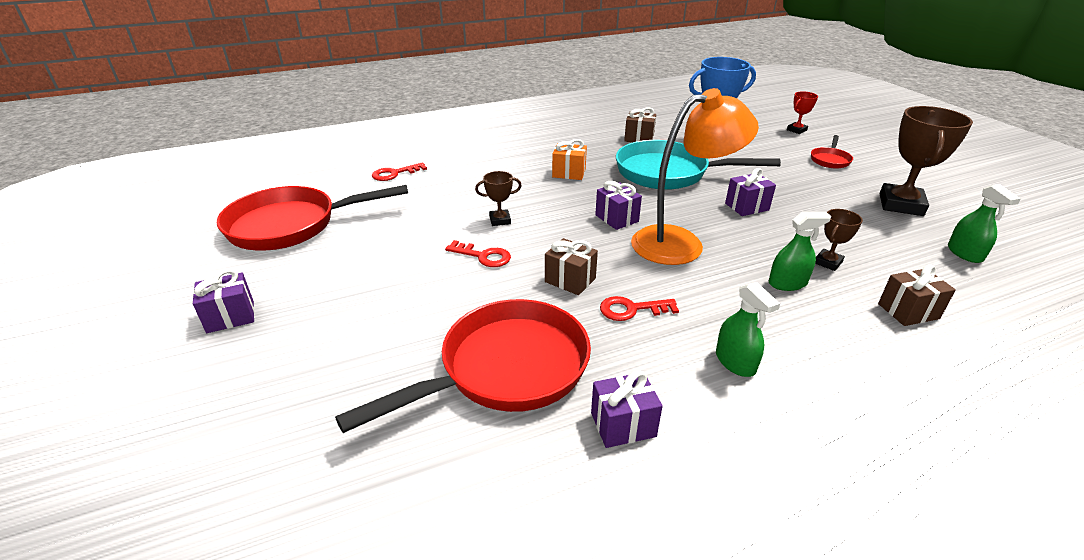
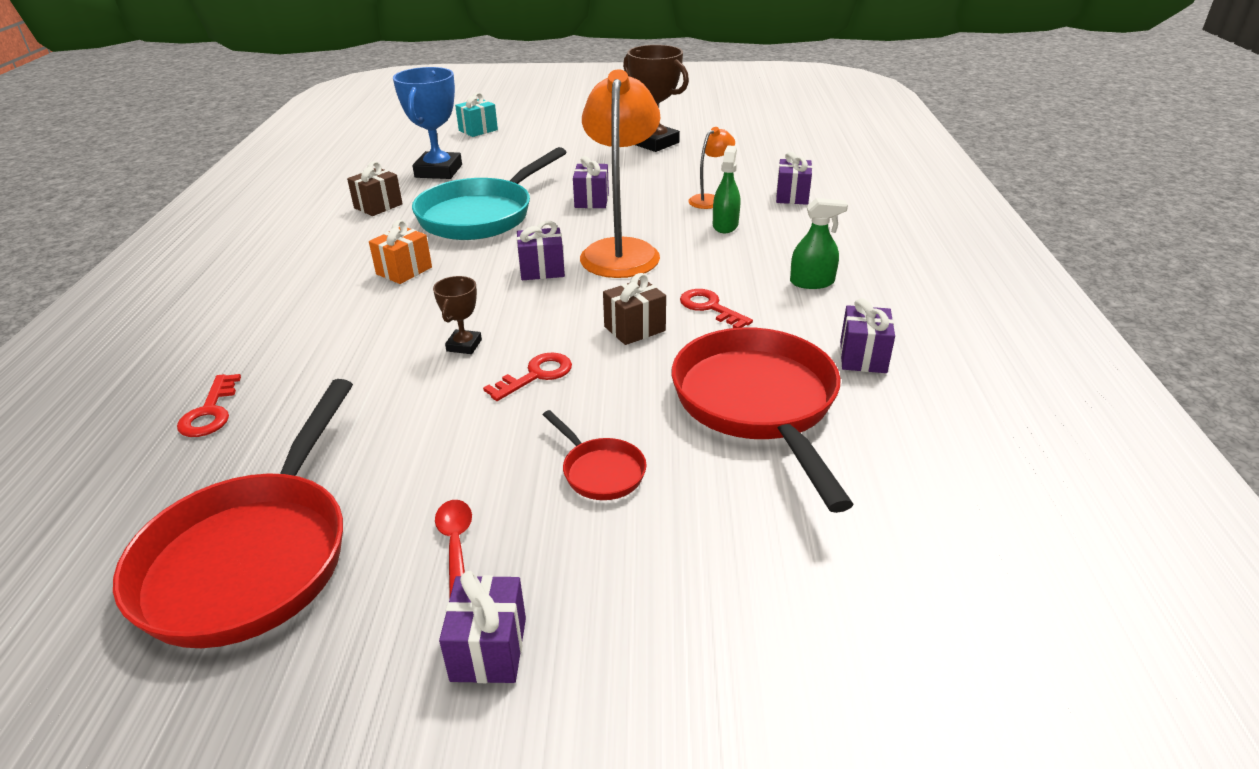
camera: 65 degrees left, 0 degrees up
(310, 279) = (455, 544): none -> red spoon
(632, 309) = (710, 308): red key -> red key turned 120 degrees clockwise
(796, 130) = (478, 130): red trophy -> turquoise gift
(828, 262) = (710, 200): brown trophy -> orange lamp
(830, 160) = (552, 139): red pan -> red pan (600, 471)
(908, 311) = (792, 196): brown gift -> purple gift
(964, 253) = (739, 150): green spray bottle -> none

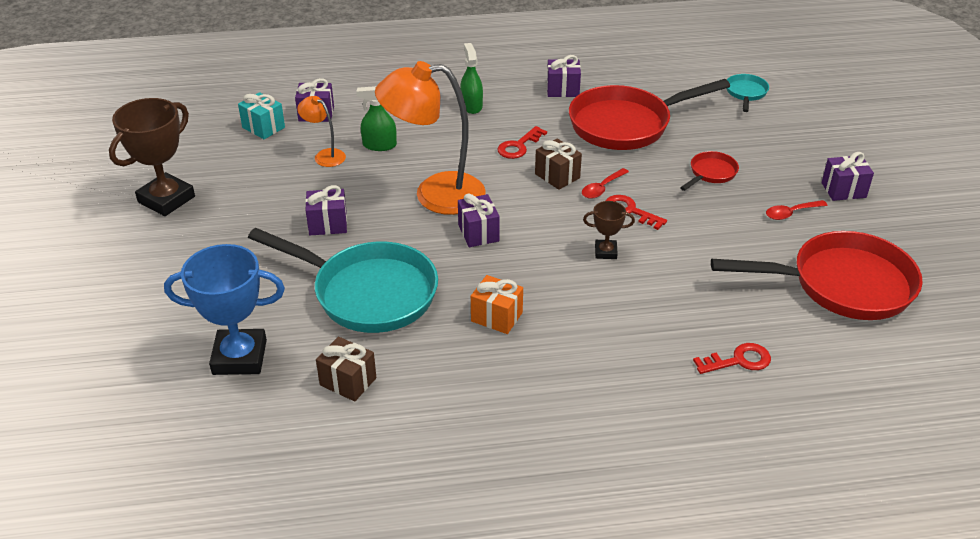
camera: 100 degrees left, 5 degrees up
(478, 130) = (86, 355): turquoise gift -> turquoise gift (263, 127)
(595, 359) = (602, 188): none -> red spoon
(875, 586) = (746, 93): none -> turquoise pan

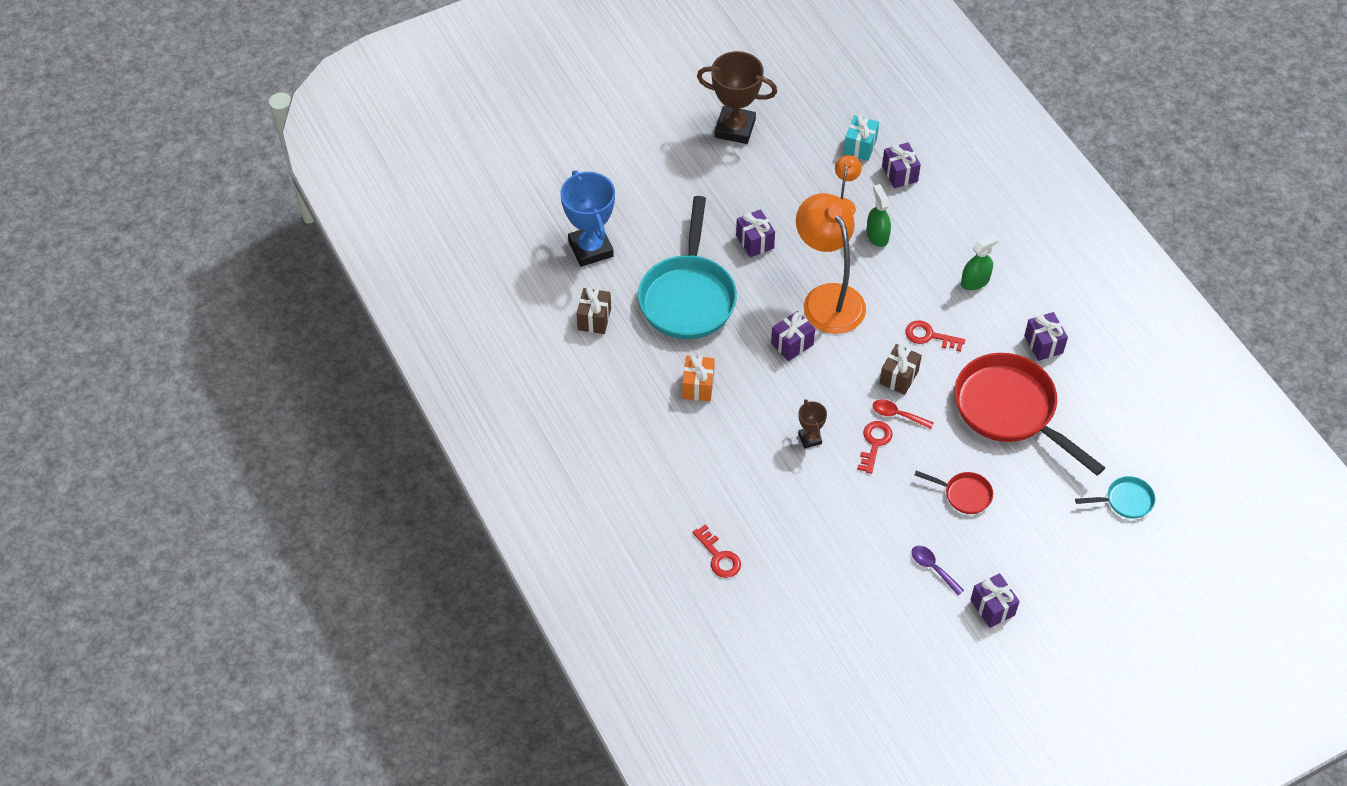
camera: 70 degrees right, 15 degrees up
(791, 213) = (933, 568): red spoon -> purple spoon
(842, 285) = (847, 620): red pan -> none

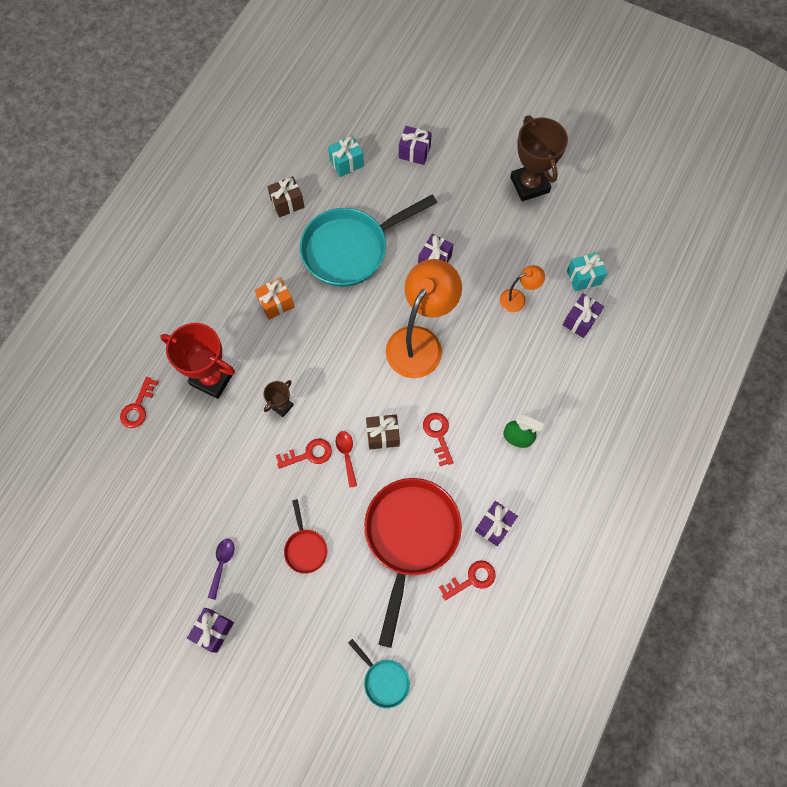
camera: 55 degrees right, 15 degrees up
(590, 249) = (346, 163): blue trophy -> turquoise gift
(736, 479) = (212, 378): none -> red trophy
(792, 344) = (359, 342): purple gift -> purple gift (414, 152)
(877, 235) = (506, 340): green spray bottle -> none
(1080, 388) = (471, 579): none -> red key

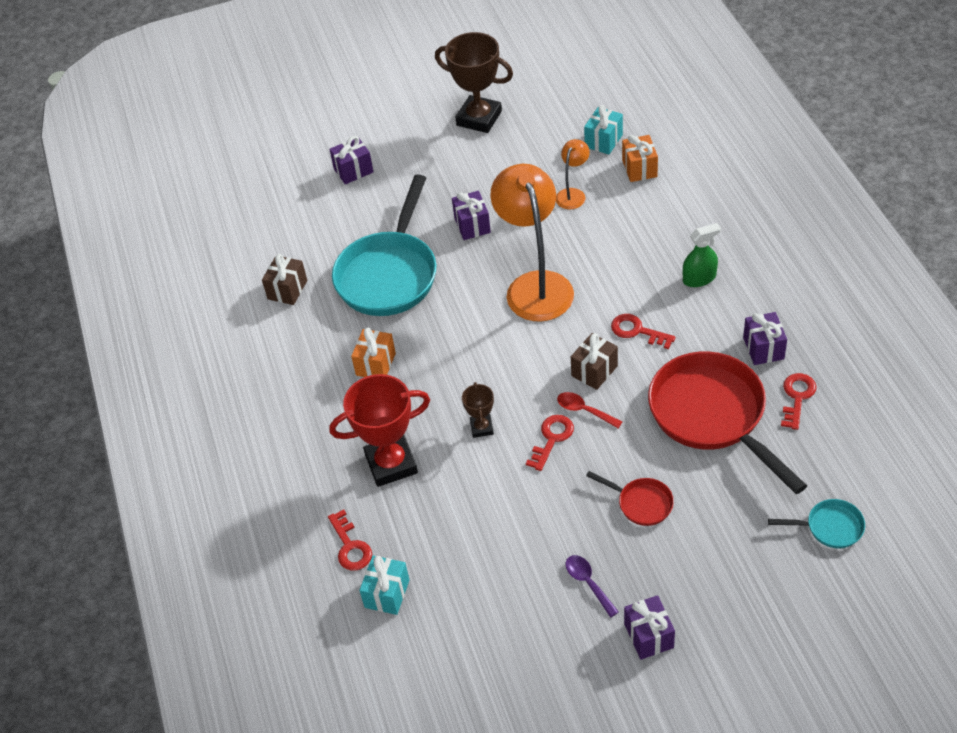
camera: 40 degrees left, 20 degrees down
(346, 163) = (303, 222): turquoise gift -> turquoise gift (387, 593)
(580, 321) = (639, 168): purple gift -> orange gift

